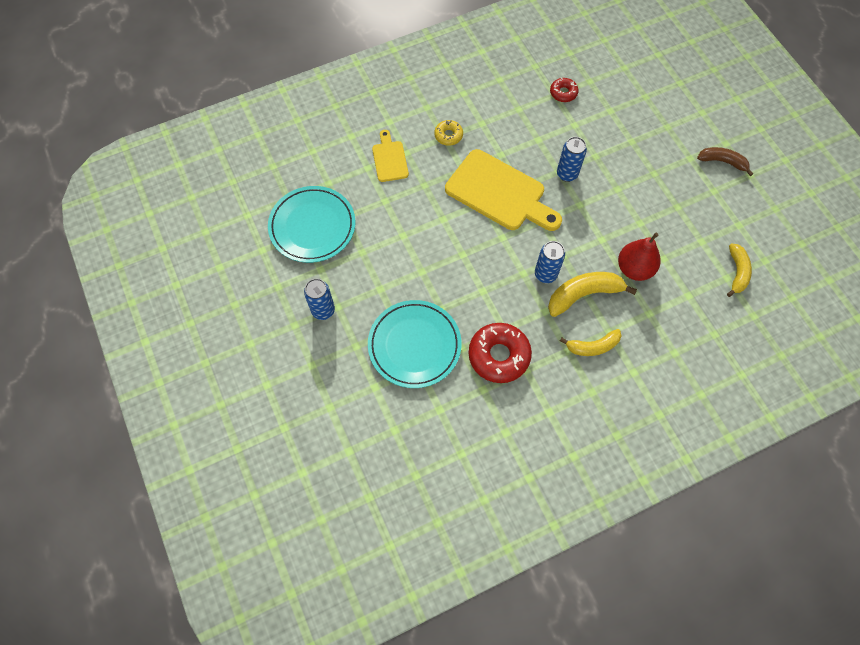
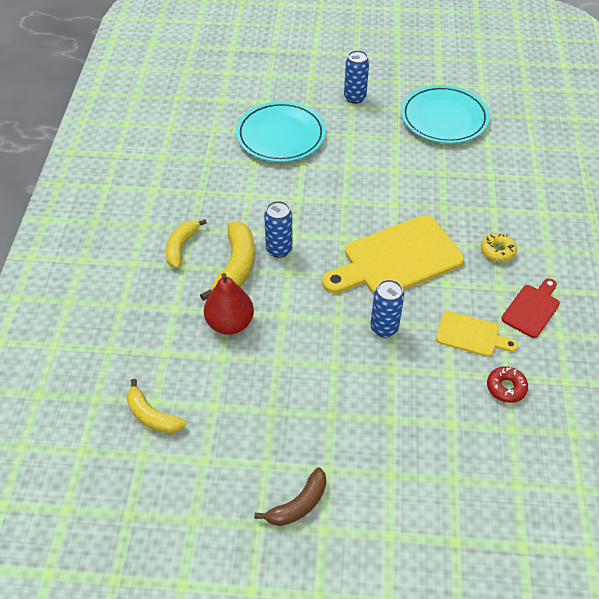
camera: 120 degrees right, 15 degrees down
(389, 159) = (492, 194): yellow cutting board -> yellow cutting board (471, 335)
(489, 99) = (532, 309): none -> red cutting board
(499, 355) = (228, 181): red donut -> none

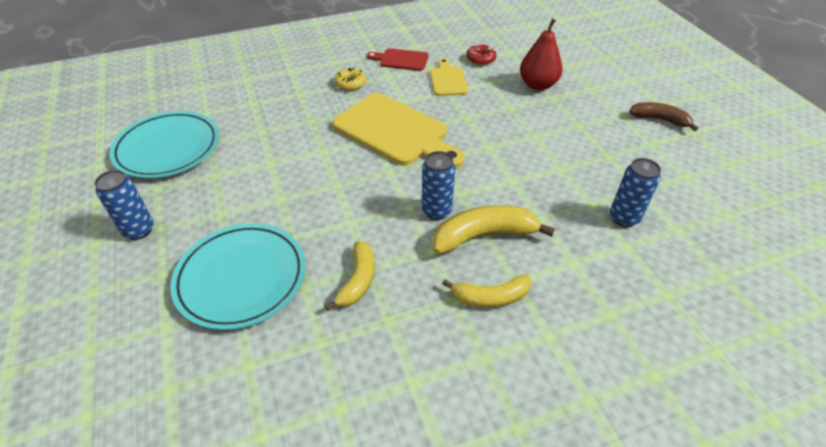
camera: 115 degrees left, 5 degrees down
(152, 416) = (691, 225): yellow banana -> yellow banana (358, 280)
(230, 323) = (553, 212): red pear -> red pear (537, 85)
(384, 328) = (476, 120): blue can -> blue can (624, 218)

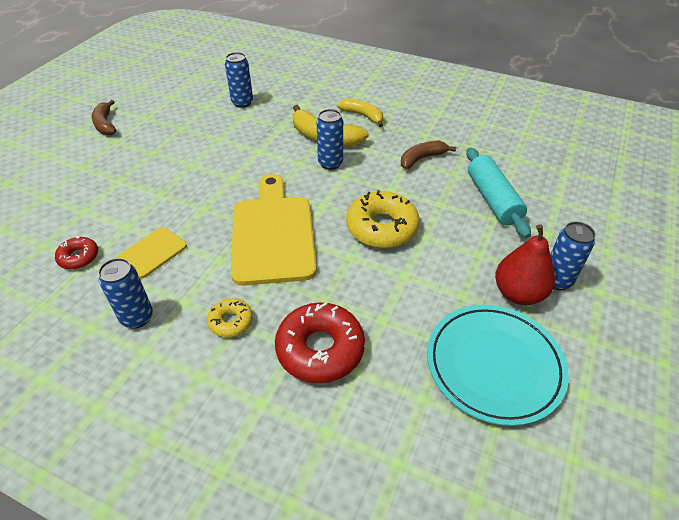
camera: 135 degrees left, 0 degrees up
(241, 278) = (493, 199): turquoise plate -> turquoise rolling pin
(285, 100) = (320, 349): none -> red donut
(322, 184) = (382, 227): none -> yellow donut
(358, 280) = (422, 159): yellow banana -> brown banana
(401, 60) = (137, 317): red cutting board -> blue can
(537, 85) = (104, 197): red pear -> red pear (518, 293)

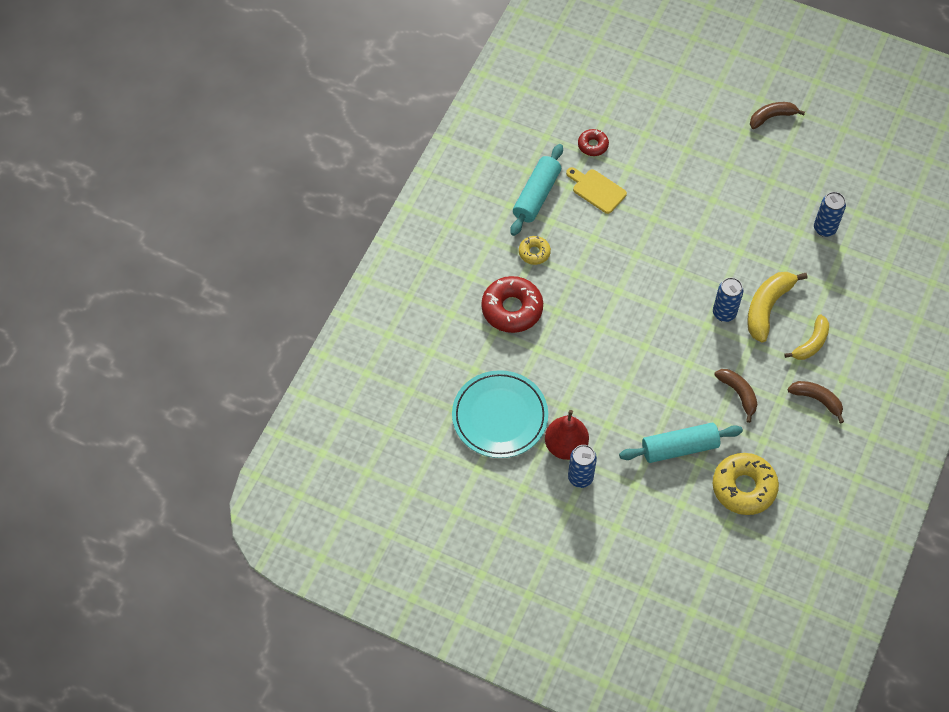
camera: 90 degrees right, 15 degrees up
(137, 317) = (536, 195): blue can -> turquoise rolling pin
(272, 234) = (624, 272): yellow cutting board -> none
(382, 227) = (636, 353): yellow donut -> yellow donut (744, 487)
(420, 116) = (817, 400): none -> brown banana

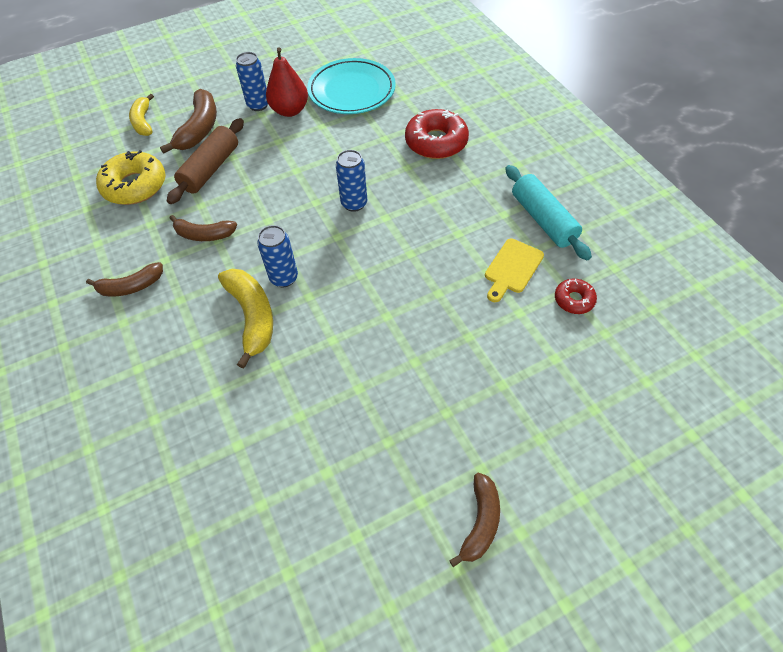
camera: 130 degrees right, 5 degrees down
(534, 253) = (479, 184): yellow donut -> none
(597, 190) = (512, 268): yellow cutting board -> yellow cutting board turned 135 degrees clockwise
(647, 499) = (199, 129): none -> brown banana
(679, 448) = (210, 169): turquoise rolling pin -> brown rolling pin
(811, 343) = (180, 324): yellow banana -> yellow banana (143, 122)
(824, 228) = (278, 447): blue can -> blue can (354, 203)

